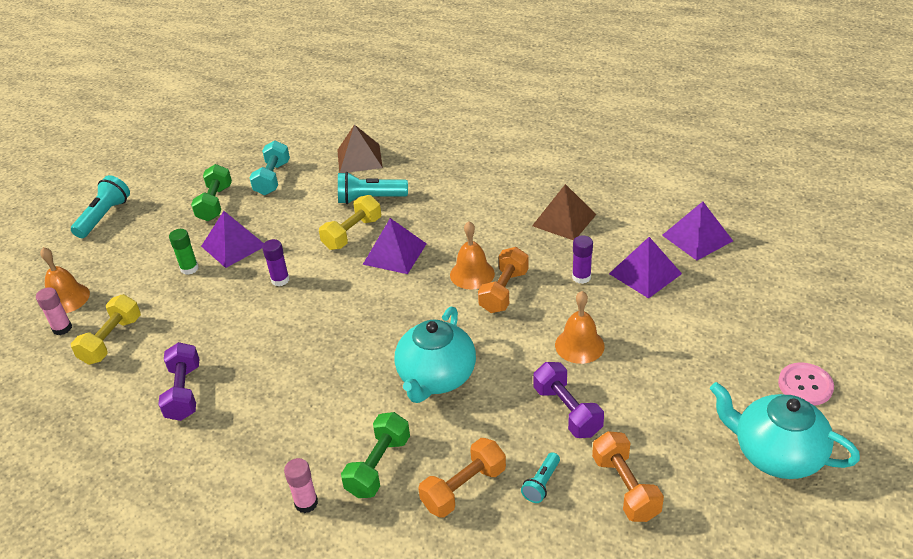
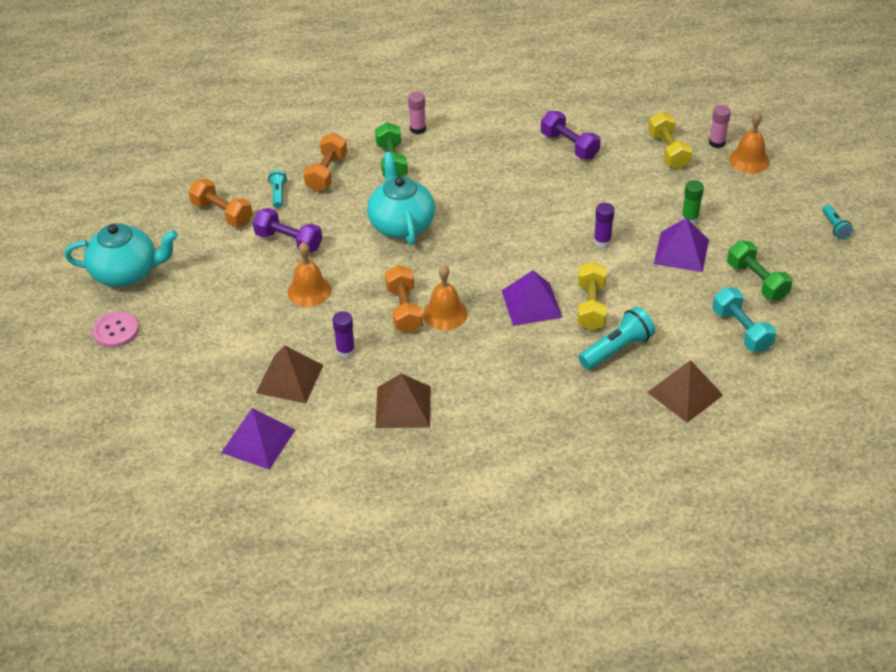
camera: 145 degrees right, 5 degrees up
(104, 217) = (835, 227): turquoise flashlight -> turquoise flashlight, size x0.57
(645, 273) = (290, 378): purple pyramid -> brown pyramid

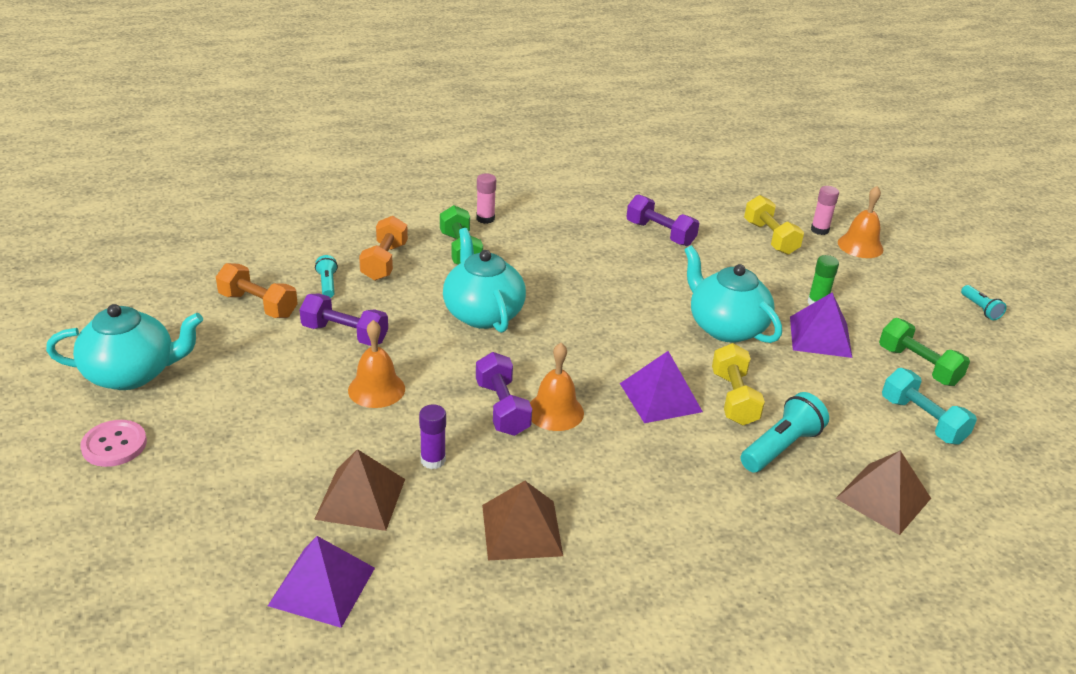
camera: 10 degrees left, 10 degrees down
(404, 310) = (502, 408): orange dumbbell -> purple dumbbell
(602, 241) = (725, 327): purple glue stick -> turquoise teapot

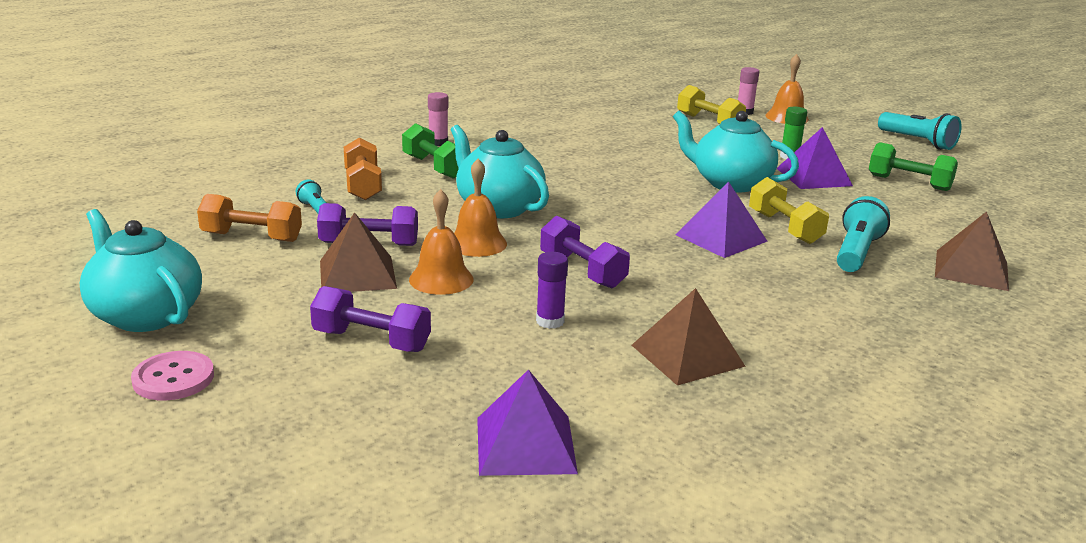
camera: 20 degrees left, 10 degrees down
(132, 374) = (145, 315): turquoise teapot -> turquoise teapot turned 105 degrees counterclockwise
(360, 498) = (502, 365): brown pyramid -> brown pyramid (357, 274)
(555, 411) = (635, 264): orange bell -> orange bell (477, 243)
(660, 233) = (612, 131): purple dumbbell -> purple dumbbell (371, 341)
(922, 420) = (948, 215): turquoise dumbbell -> none
(980, 309) = (918, 142): turquoise flashlight -> turquoise flashlight, size x1.75

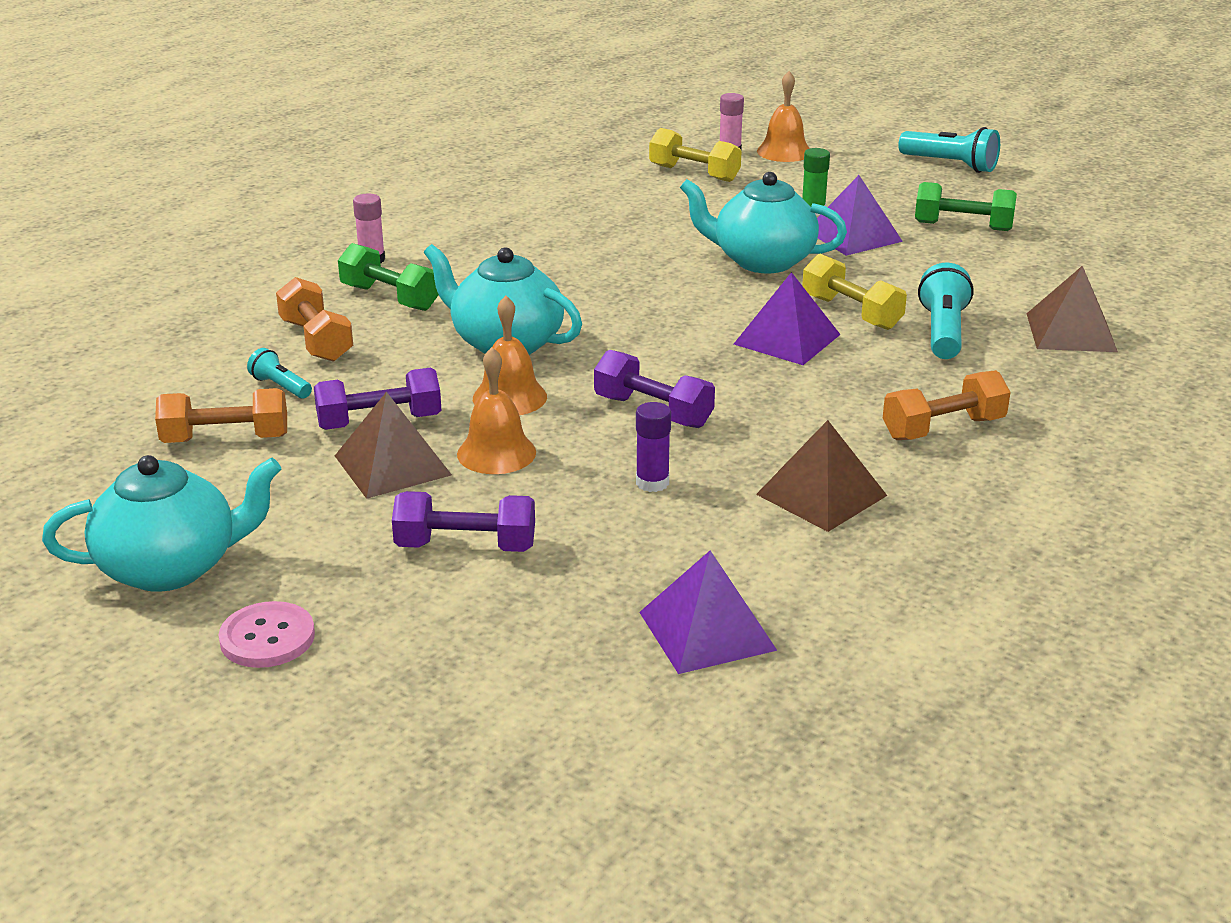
camera: 15 degrees left, 5 degrees up
(145, 315) = (171, 567): turquoise teapot -> turquoise teapot turned 135 degrees clockwise
(821, 323) = (943, 428): none -> orange dumbbell

